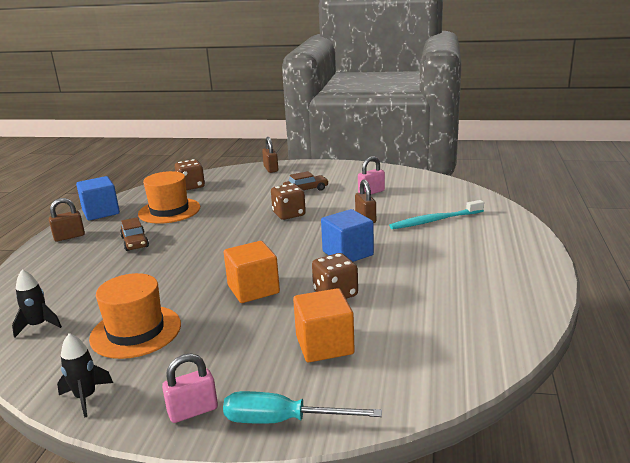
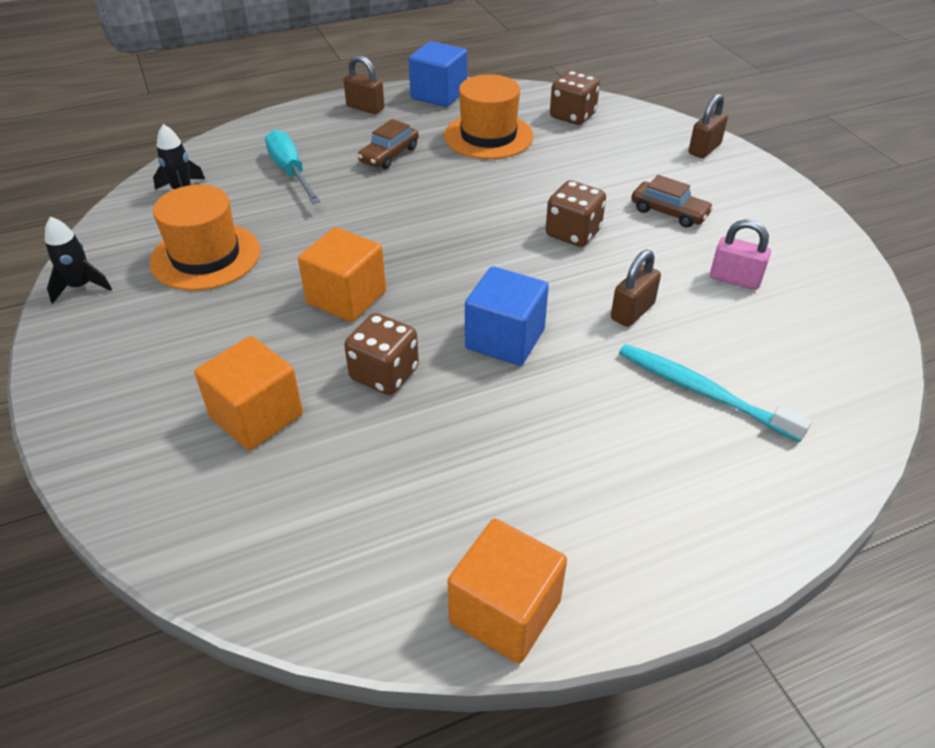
camera: 55 degrees right, 20 degrees up
(193, 411) = (86, 369): pink padlock -> none
(282, 421) = (94, 445): turquoise screwdriver -> turquoise screwdriver (290, 172)
(530, 303) = (505, 611): none -> orange cube

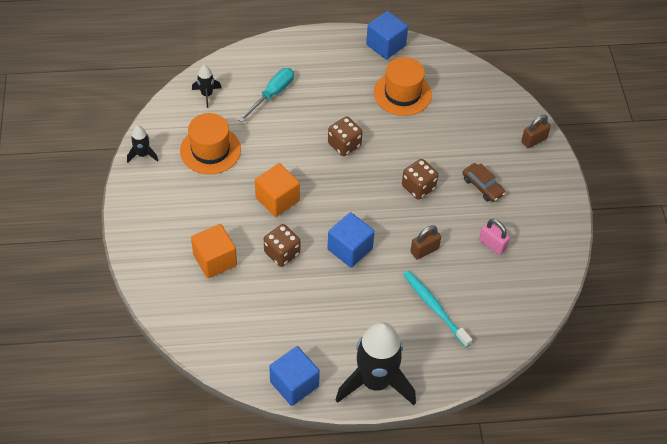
camera: 15 degrees right, 10 degrees up
(290, 172) = (272, 94): turquoise screwdriver -> turquoise screwdriver turned 45 degrees clockwise
(365, 108) = (334, 47): brown padlock -> none
(389, 155) = (335, 95): brown car -> none
(505, 611) = (294, 384): orange cube -> blue cube
(572, 116) = (464, 88): brown dice -> brown dice (344, 145)
(671, 556) = (375, 382): none -> black rocket

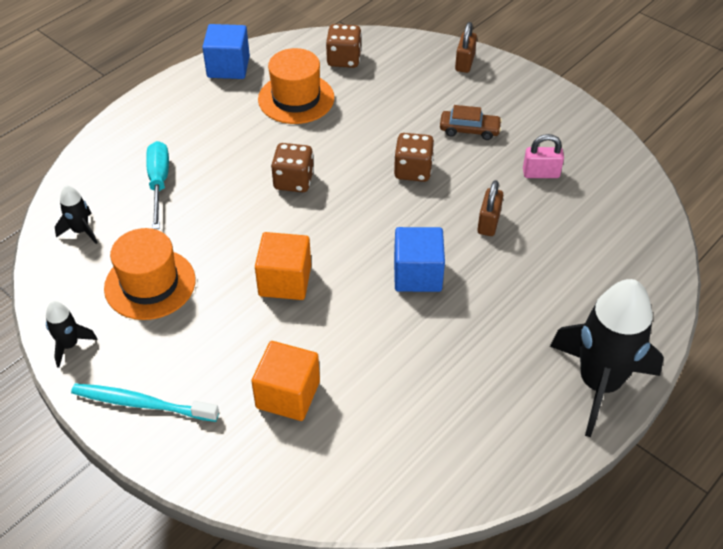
camera: 40 degrees left, 5 degrees down
(282, 253) = (353, 331): brown dice -> brown dice (344, 59)
(294, 384) = (526, 455): blue cube -> none
(434, 307) = (562, 268): turquoise toothbrush -> turquoise toothbrush (141, 403)

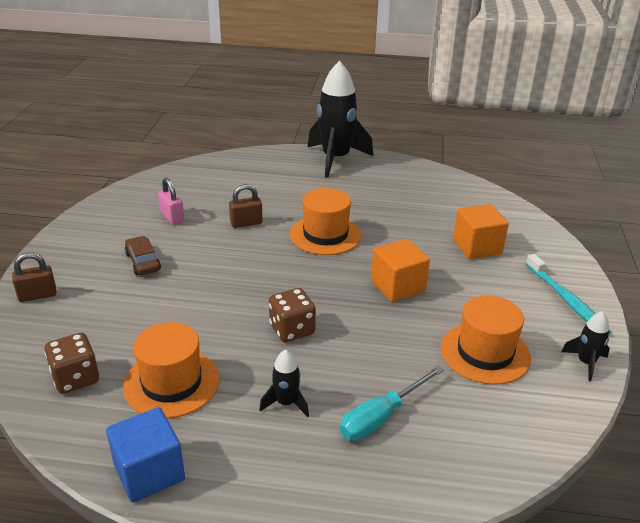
camera: 125 degrees left, 15 degrees down
(81, 231) = (493, 436): black rocket -> black rocket (286, 403)
(413, 170) = (219, 272): brown dice -> none
(417, 274) = (325, 235): blue cube -> orange hat

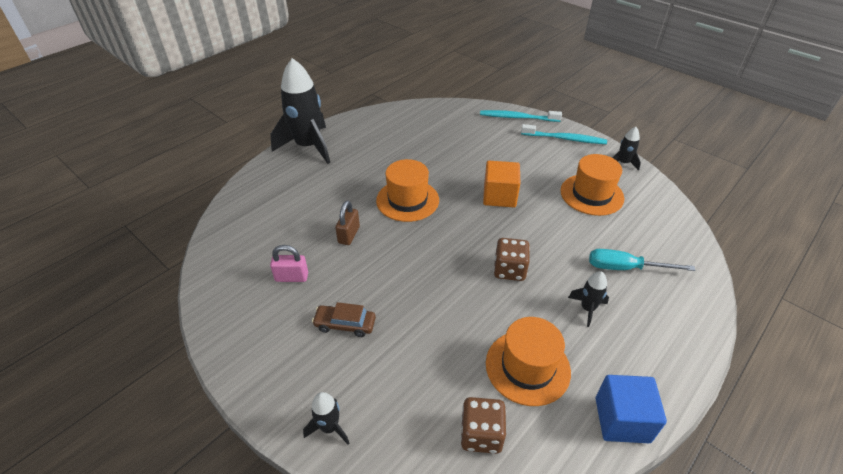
camera: 55 degrees left, 10 degrees up
(37, 295) = (329, 427): brown padlock -> black rocket
(381, 417) = (625, 268): turquoise screwdriver -> turquoise screwdriver turned 105 degrees clockwise
(477, 247) = (485, 142): orange cube -> none
(555, 253) = (517, 117): none -> turquoise toothbrush

